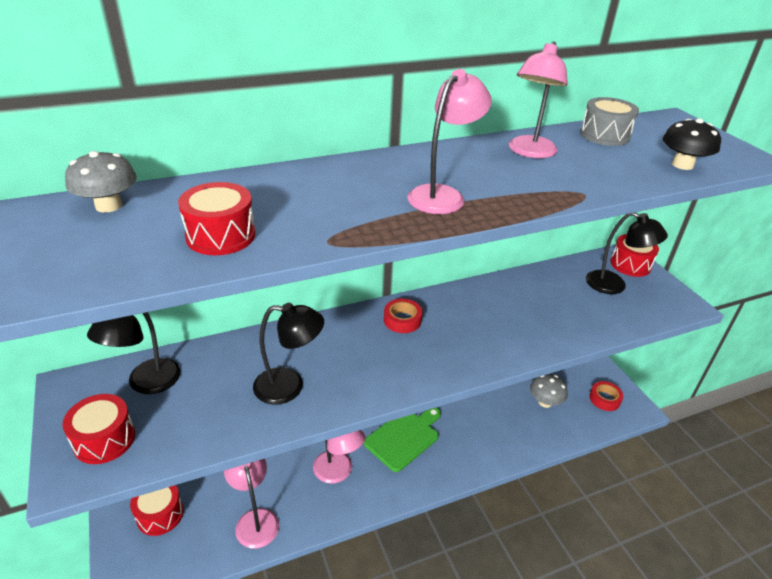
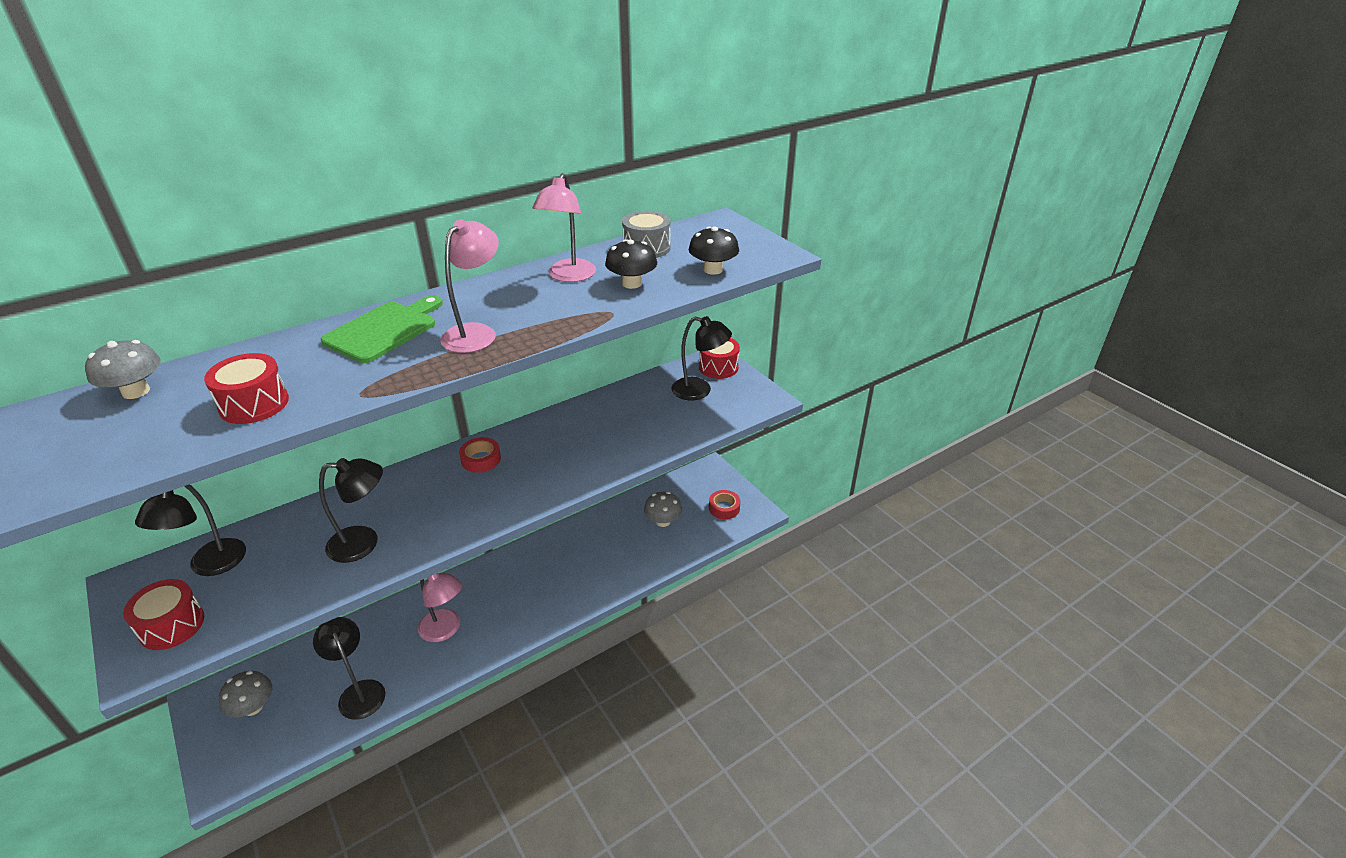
camera: 10 degrees left, 0 degrees up
(160, 514) = (253, 707): red drum -> grey mushroom
(255, 519) = (359, 692): pink lamp -> black lamp
(404, 437) = (515, 583): green cutting board -> green cutting board (384, 330)
(598, 167) = (632, 283): none -> black mushroom

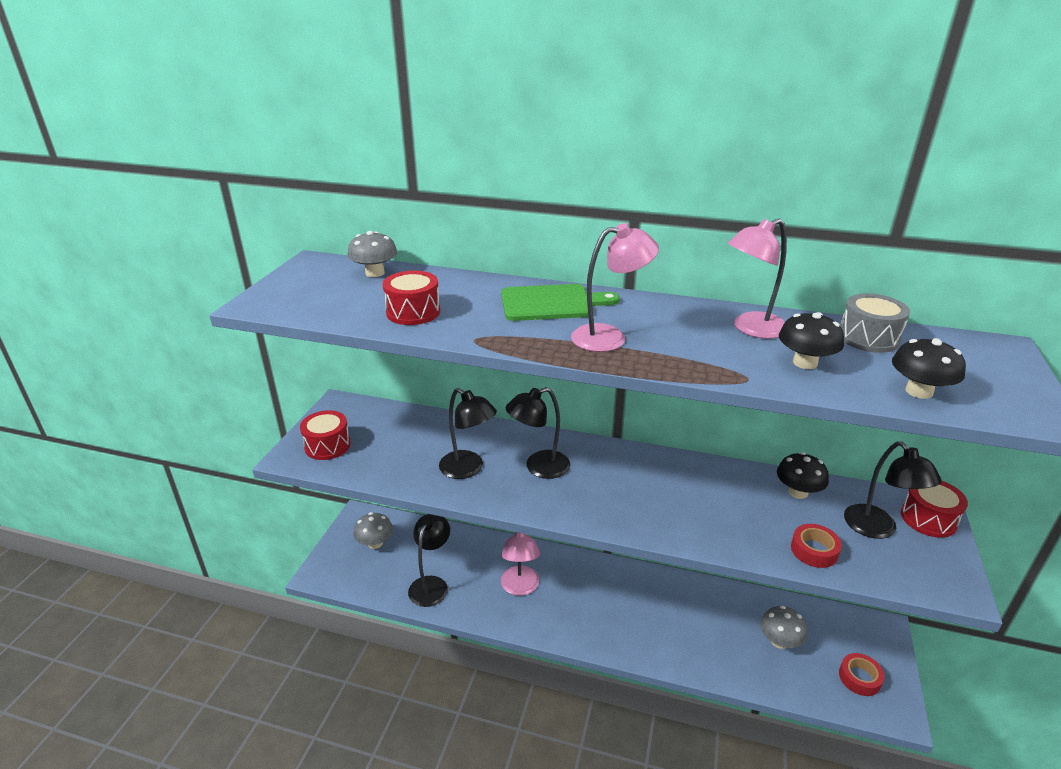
camera: 50 degrees right, 5 degrees down
(210, 566) = (381, 423): black lamp -> black lamp (539, 467)
(481, 459) = (608, 462): red tape -> red tape (814, 550)
(633, 397) = (797, 492): none -> black mushroom

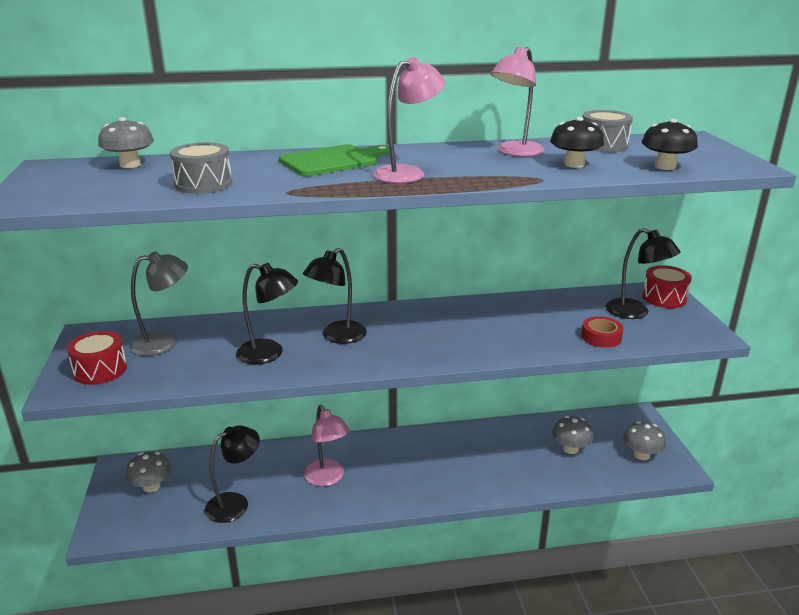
camera: 25 degrees left, 5 degrees down
(391, 430) = (164, 342): none -> grey lamp
(413, 312) = (203, 184): red drum -> grey drum
(431, 584) = (235, 503): black lamp -> black lamp turned 60 degrees clockwise
(797, 492) = (563, 303): black mushroom -> none
(859, 678) = (641, 455): red tape -> grey mushroom

